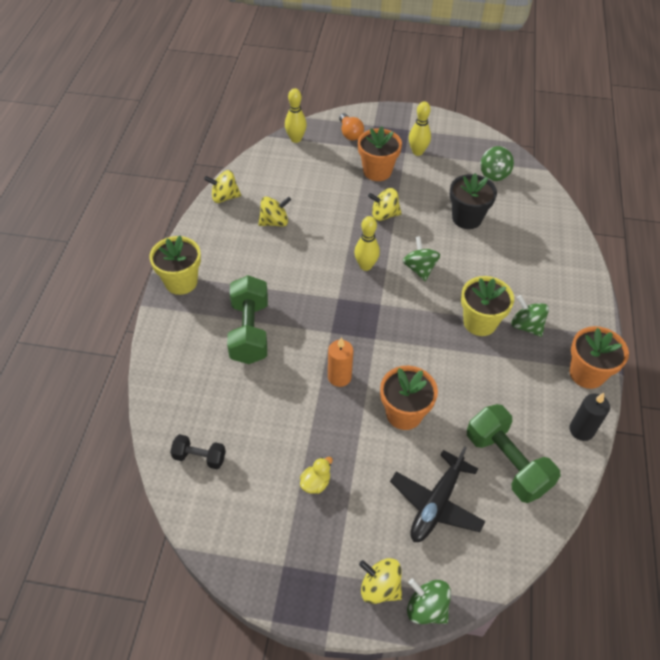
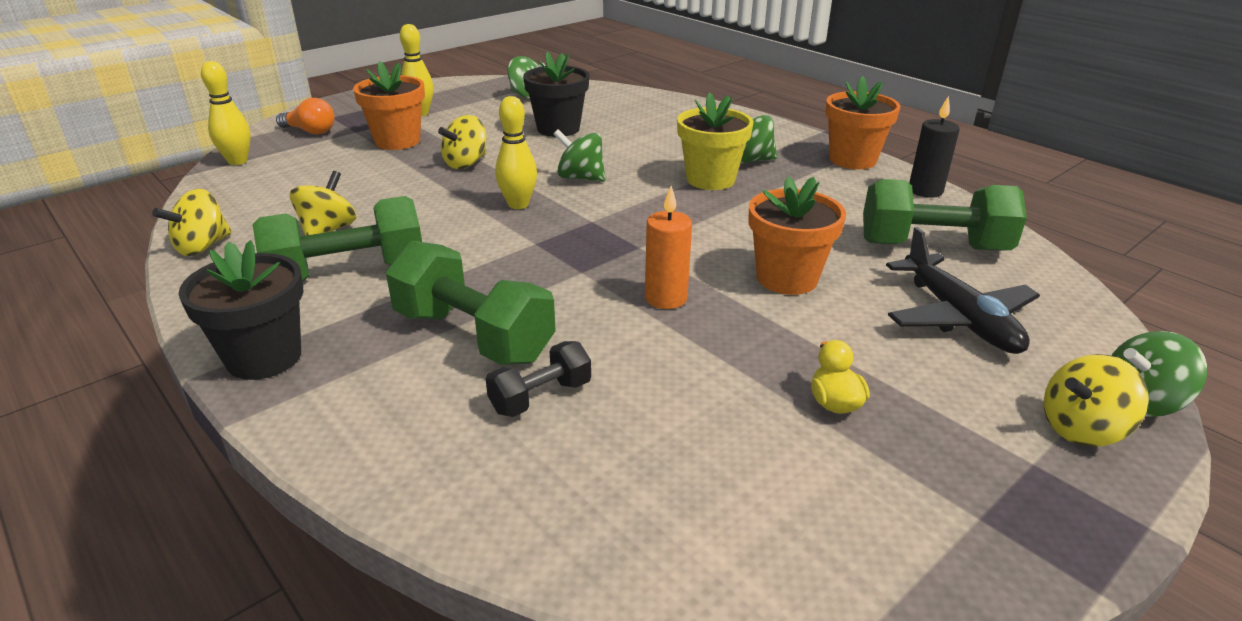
camera: 50 degrees left, 20 degrees down
(181, 282) = (264, 357): yellow flower pot -> black flower pot
(199, 457) = (651, 514): black dumbbell -> black dumbbell (540, 397)
(251, 257) = (348, 273): none -> green dumbbell

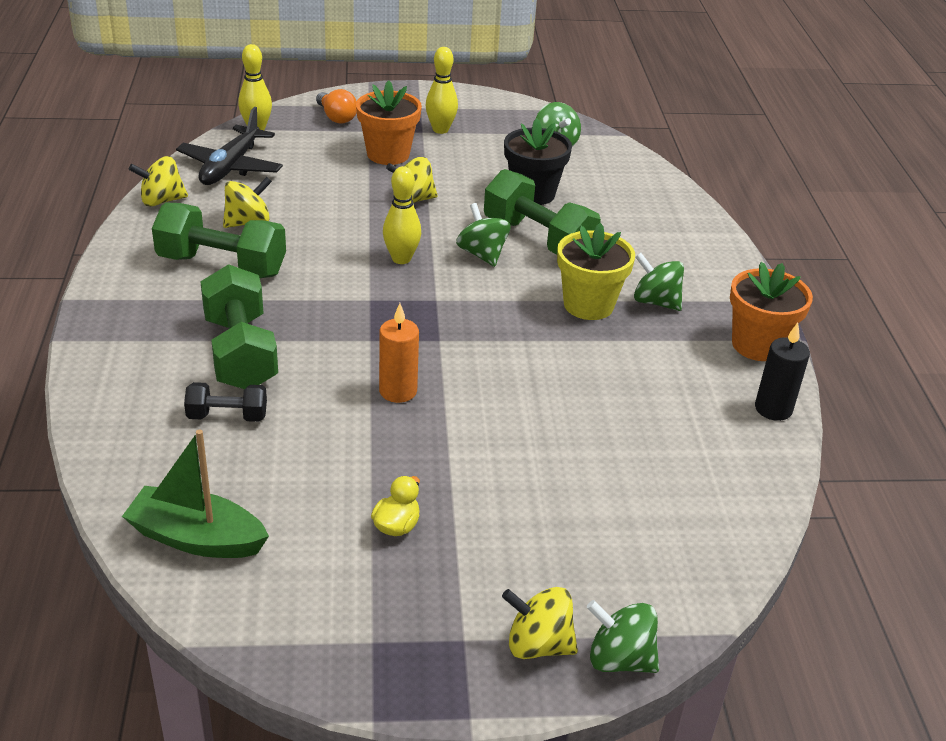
camera: 35 degrees right, 5 degrees up
(264, 357) = (113, 305): black flower pot -> none
(680, 532) = (197, 538): none -> green boat
(787, 278) = (510, 423): orange flower pot -> none
(933, 246) = (681, 461): green dumbbell -> green dumbbell (538, 239)
(959, 318) = (593, 525): black plane -> black plane (230, 167)

